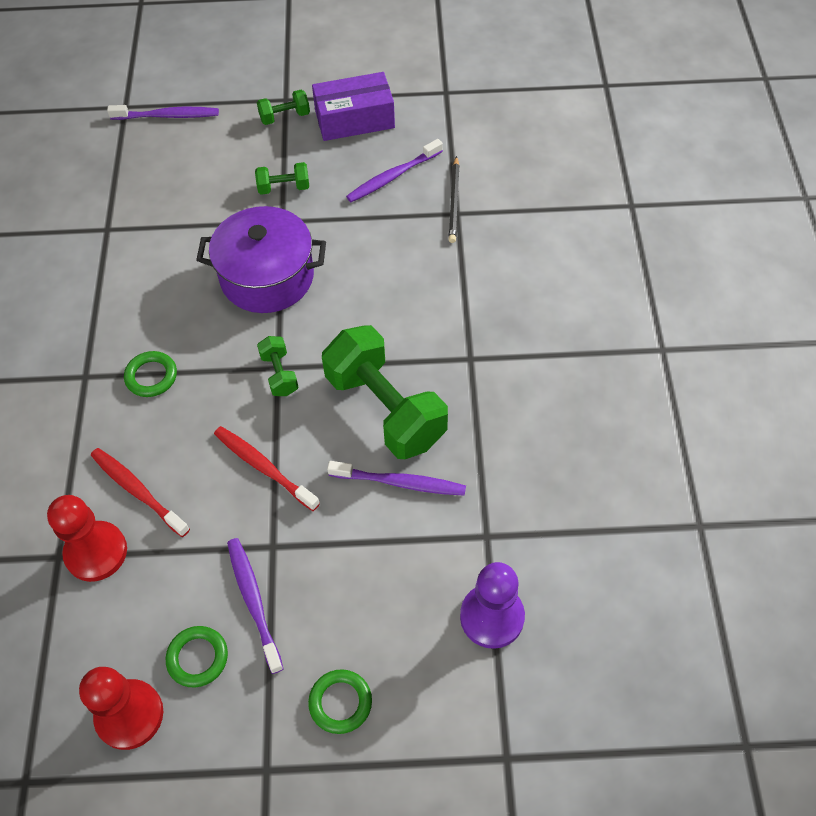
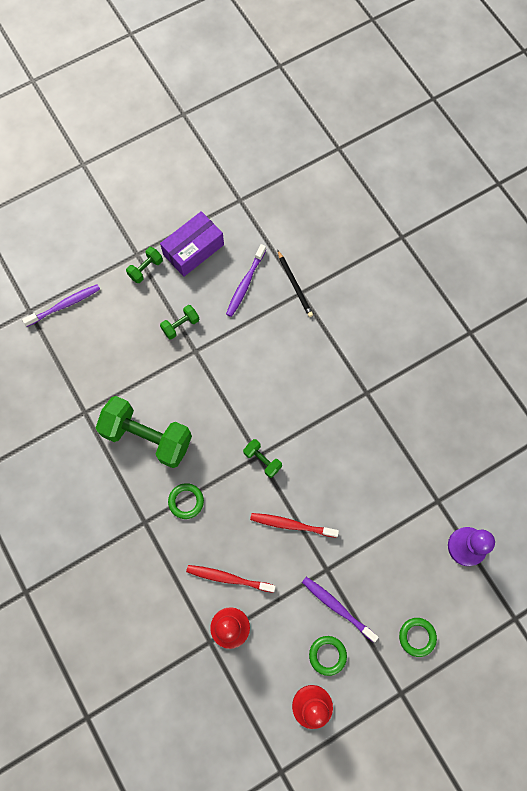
camera: 30 degrees left, 15 degrees up
(267, 277) = (212, 397): purple pot -> none
(385, 409) = (338, 451): green dumbbell -> green dumbbell (147, 437)
(399, 482) = (373, 493): purple toothbrush -> none

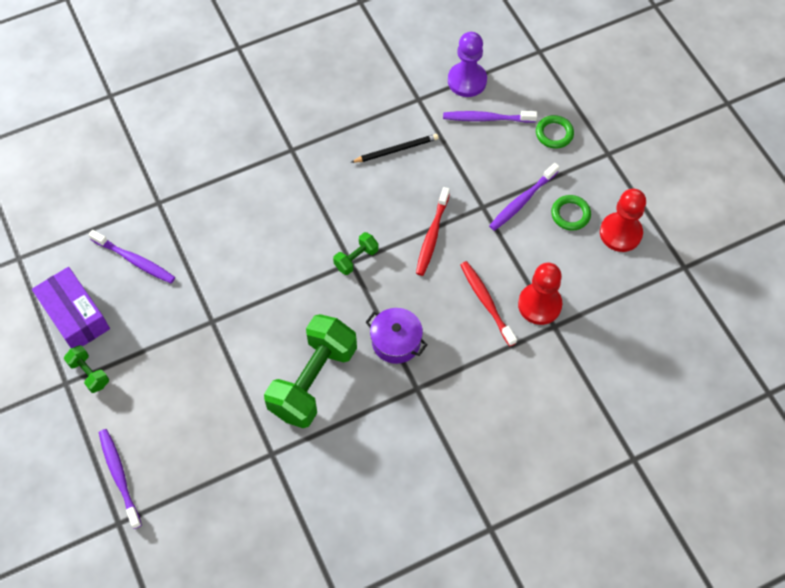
camera: 85 degrees left, 10 degrees down
(180, 325) = (175, 336): green dumbbell -> none
(186, 501) = (396, 342): green ring -> purple pot
(229, 578) = (486, 302): red toothbrush -> red toothbrush turned 135 degrees clockwise
(294, 285) = (147, 208): black pencil -> black pencil (396, 150)
(425, 569) = (487, 118): none -> purple toothbrush

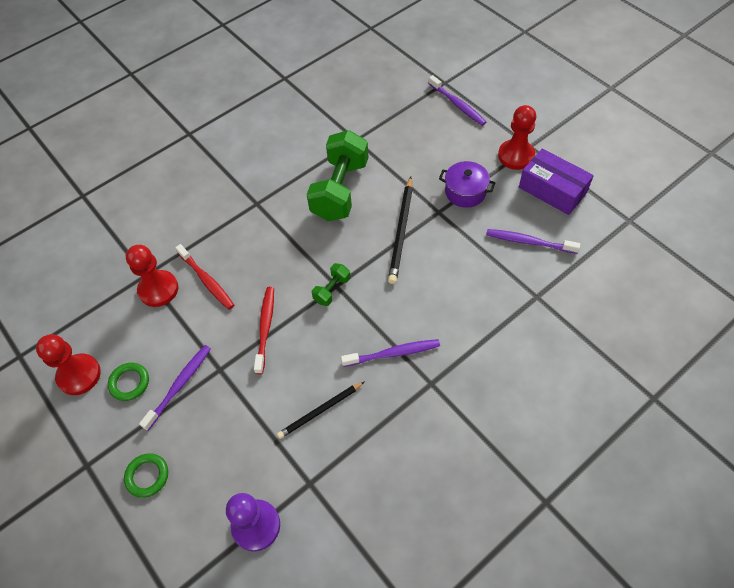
camera: 170 degrees right, 5 degrees down
(89, 373) = (516, 156): green dumbbell -> red pawn
(262, 307) = (401, 231): none -> black pencil
(396, 342) = (280, 232): purple pot -> purple pot (465, 192)
(487, 118) = (226, 477): purple toothbrush -> purple toothbrush (393, 353)

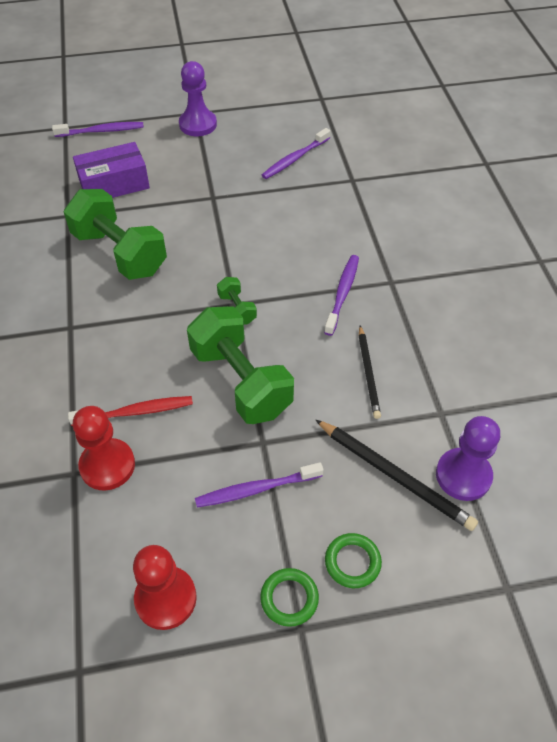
camera: 65 degrees left, 5 degrees down
(129, 383) = (217, 541): green ring -> green ring (289, 598)
(179, 386) = (257, 489): purple toothbrush -> purple toothbrush turned 75 degrees counterclockwise
(265, 328) = (241, 381): red toothbrush -> green dumbbell
(401, 231) = (212, 231): black pencil -> black pencil (394, 475)
(465, 192) = (207, 171): purple pot -> none
(516, 156) = (198, 124): red pawn -> purple pawn
(552, 190) = (254, 122): purple box -> purple box (114, 184)

